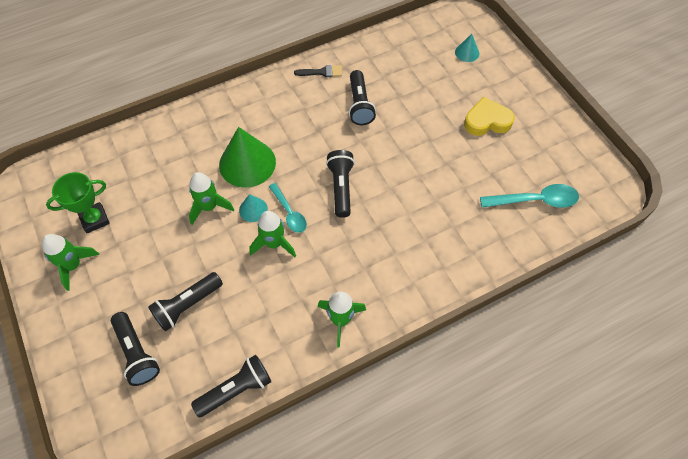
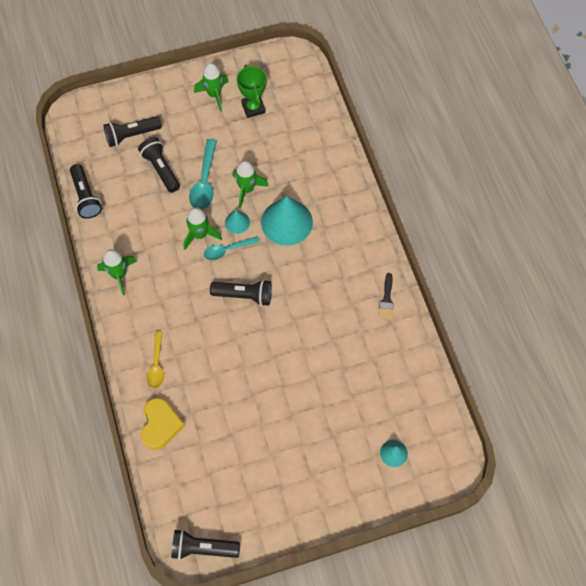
camera: 100 degrees right, 5 degrees up
(247, 163) = (286, 222): green cone -> turquoise cone
(359, 105) = (338, 328): black flashlight -> black flashlight (203, 548)
(440, 255) = (156, 364): none -> yellow spoon
(487, 121) = (295, 448): yellow heart -> yellow heart (160, 425)
(534, 200) = (192, 466): turquoise spoon -> turquoise spoon (204, 181)

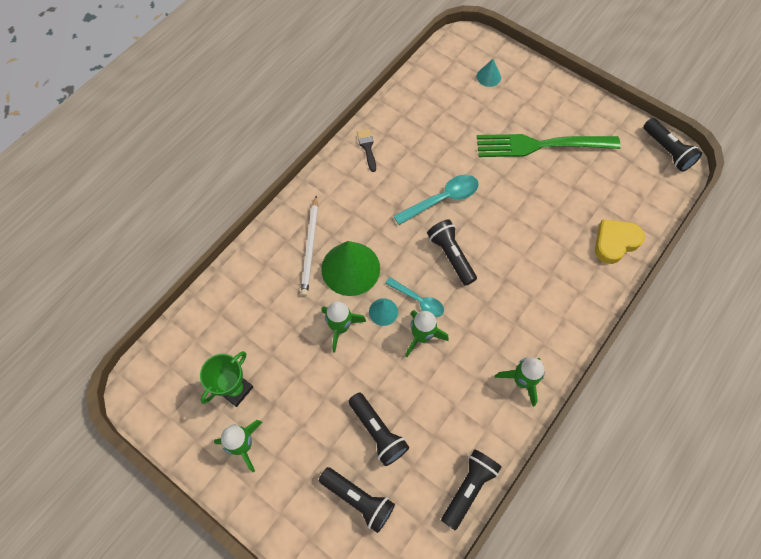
camera: 125 degrees left, 0 degrees up
(156, 364) = (571, 282): yellow spoon -> none
(161, 169) = (378, 432): black flashlight -> black flashlight turned 60 degrees counterclockwise
(204, 181) = (360, 375): turquoise spoon -> turquoise spoon (442, 199)
(286, 222) = (350, 268): turquoise cone -> green cone
(289, 440) = (541, 145): none -> green fork
(324, 206) = (310, 247): none -> white pencil
(386, 299) = (367, 147): black brush -> black brush turned 75 degrees counterclockwise

